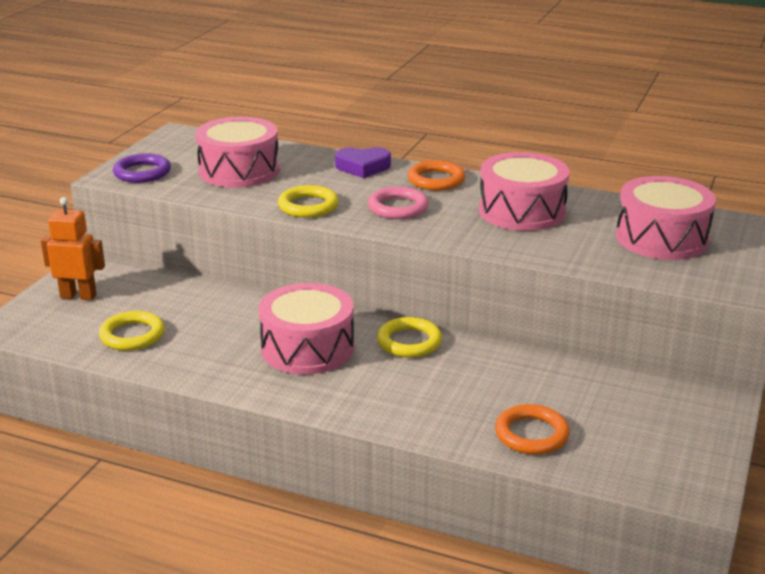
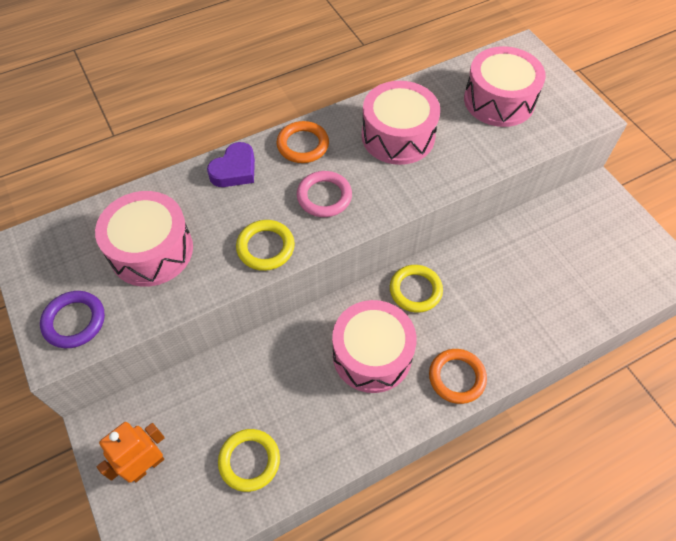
camera: 50 degrees left, 30 degrees up
(531, 434) = (568, 303): orange ring -> orange ring (457, 377)

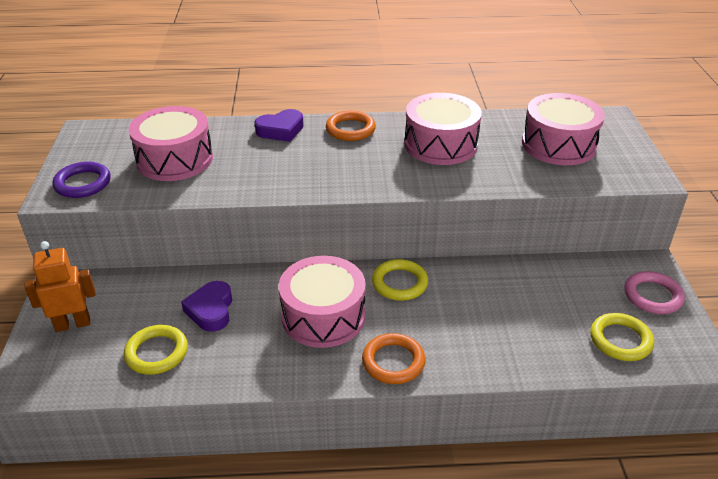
camera: 25 degrees right, 20 degrees down
(265, 247) = (266, 183): yellow ring -> yellow ring (620, 340)
(268, 391) = (211, 310): none -> purple heart
(324, 196) = (342, 165): pink ring -> pink ring (652, 296)

